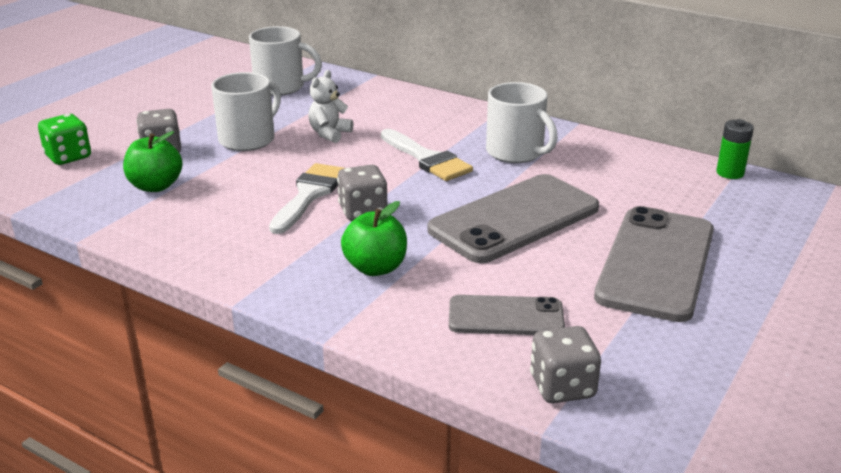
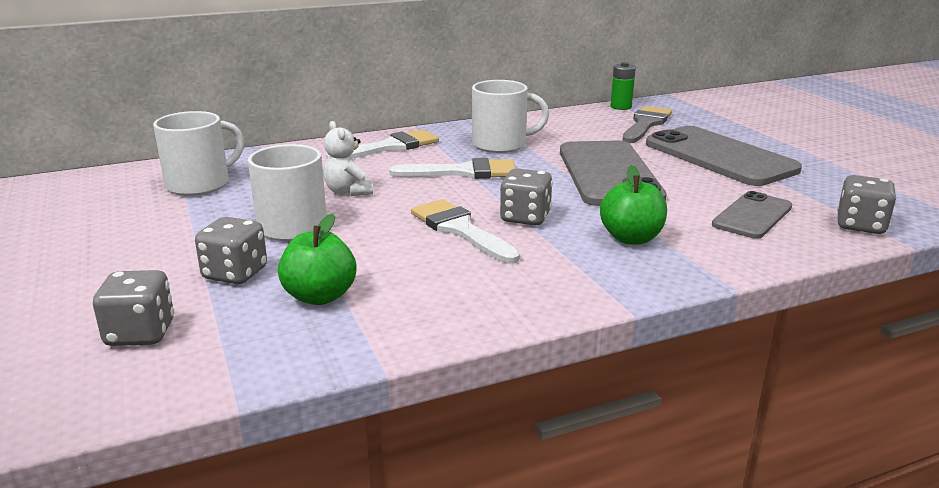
camera: 55 degrees left, 5 degrees down
(68, 157) = (140, 333): green dice -> grey dice
(441, 115) = (390, 147): none -> white brush
(695, 200) = (645, 124): none -> grey brush

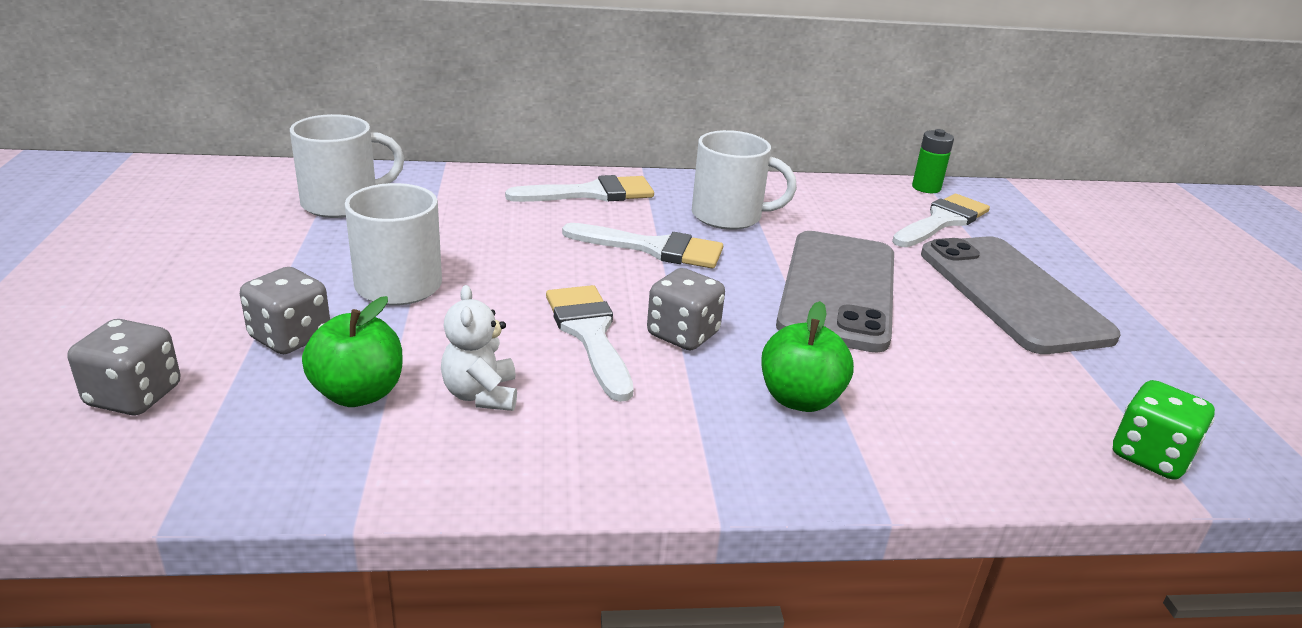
camera: 15 degrees right, 5 degrees up
(348, 191) = (497, 248): white teddy bear -> white teddy bear (481, 395)
(645, 124) = (942, 221): grey brush -> white brush
(752, 216) = (995, 402): grey phone -> none
(860, 226) = (1150, 456): grey dice -> green dice

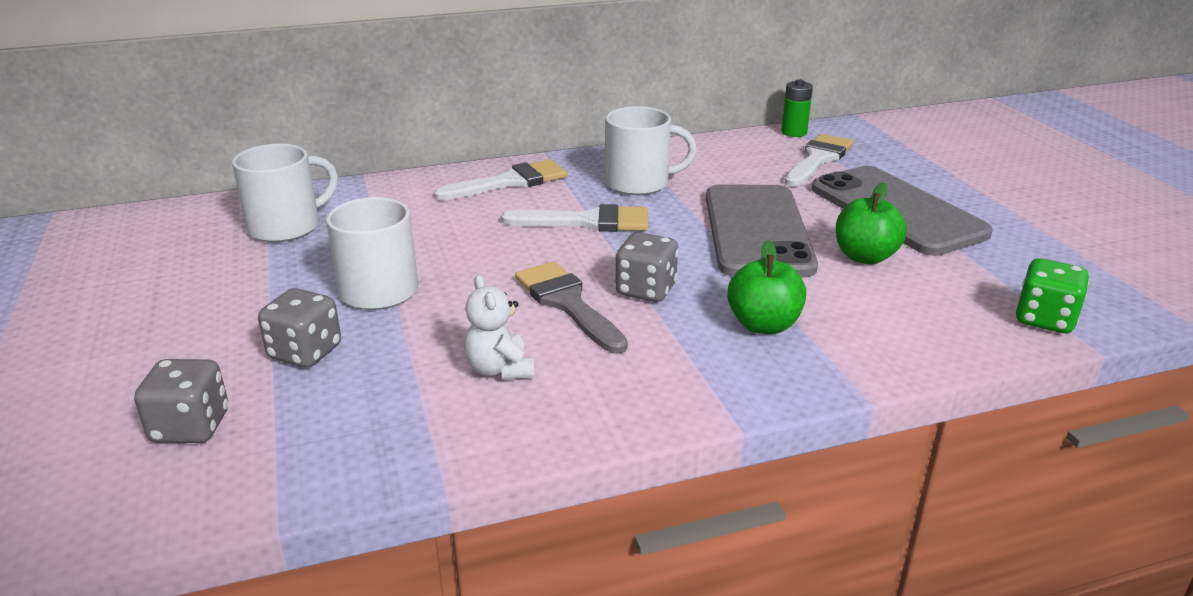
camera: 10 degrees left, 0 degrees up
(358, 393) = (393, 388): green apple -> green apple (865, 257)
(589, 334) = (567, 303): white brush -> grey brush

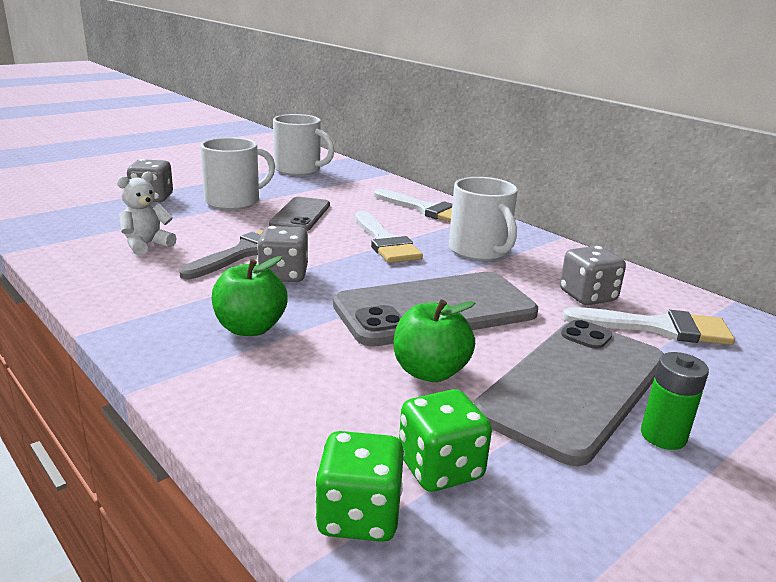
camera: 65 degrees right, 5 degrees down
(191, 427) = (72, 191): grey dice -> grey dice (587, 296)
(468, 253) = (301, 215): none -> grey phone
(794, 132) = (714, 308): green battery -> green battery (663, 436)
(992, 281) = (440, 468): none -> green dice

